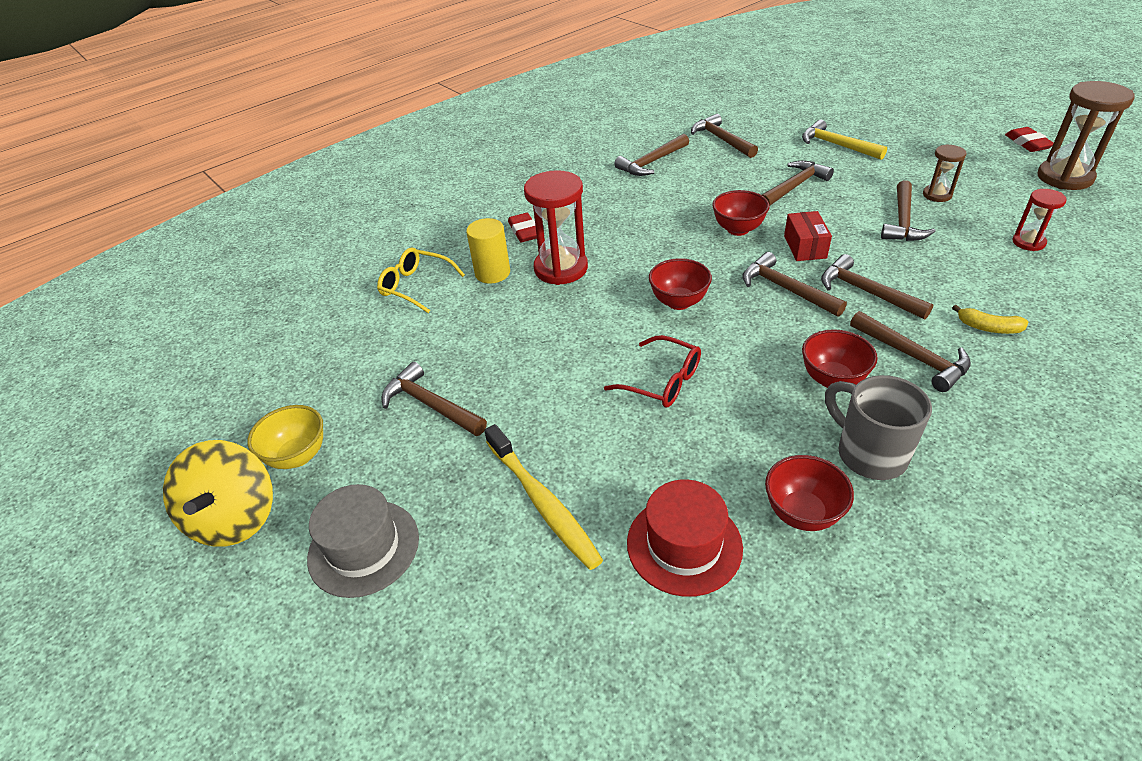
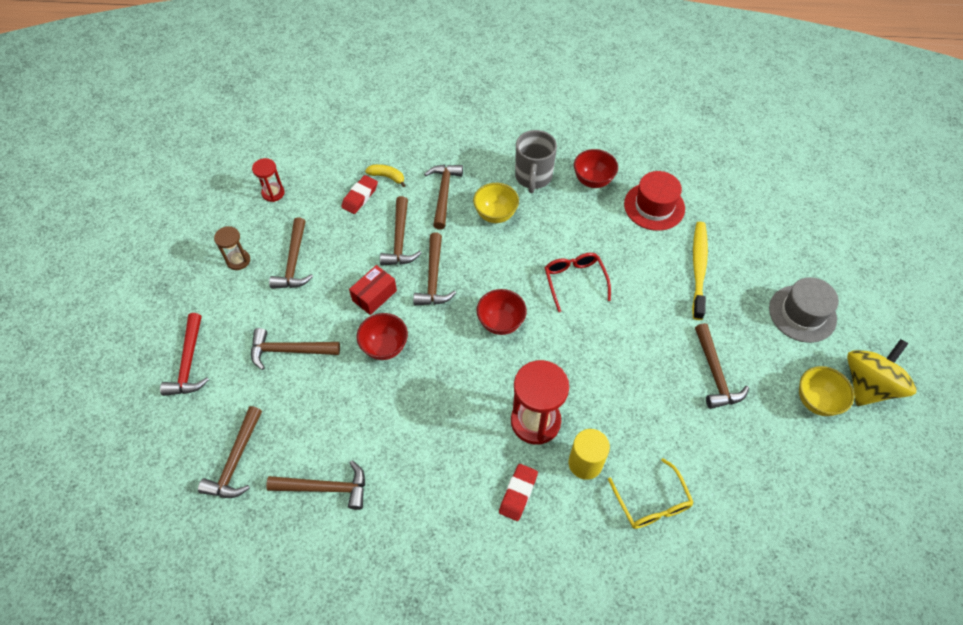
camera: 140 degrees left, 15 degrees up
(832, 379) = (495, 215): red bowl -> yellow bowl
(837, 145) = (189, 363): yellow hammer -> red hammer
(902, 221) = (294, 262): brown hammer -> brown hammer turned 120 degrees clockwise
(988, 328) = (387, 177): yellow banana -> yellow banana turned 45 degrees counterclockwise
(1027, 143) = (106, 244): red eraser -> red eraser (360, 197)
(1064, 177) = (159, 206): brown hourglass -> none

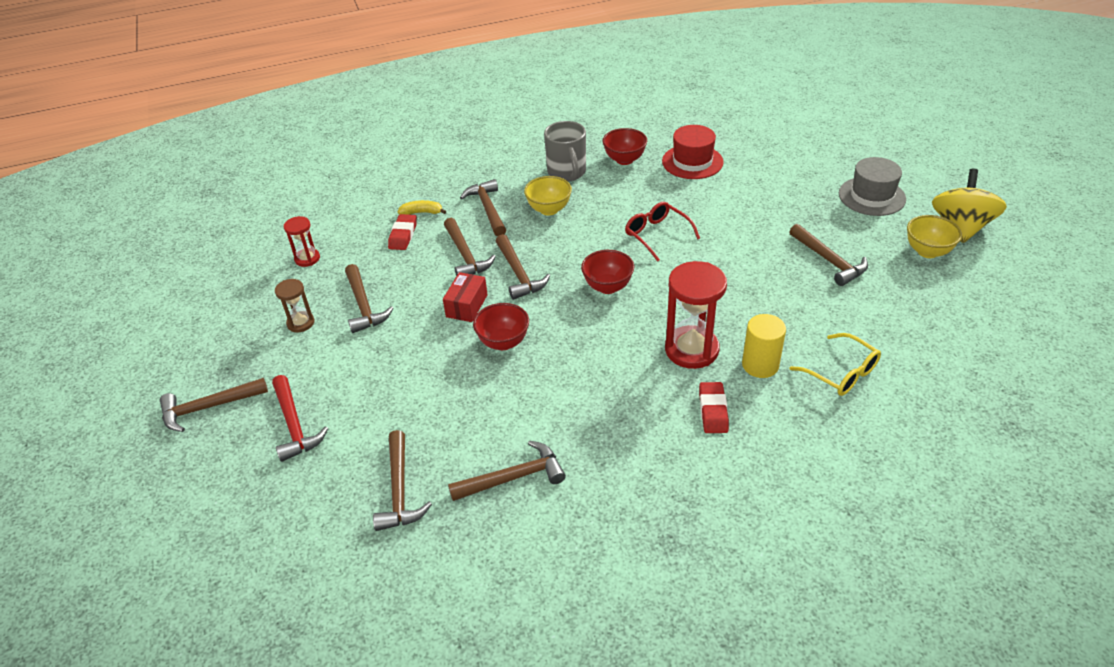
camera: 20 degrees left, 15 degrees down
(289, 350) = (403, 378): brown hammer -> brown hammer (208, 407)
(698, 268) = (762, 193): yellow toothbrush -> none

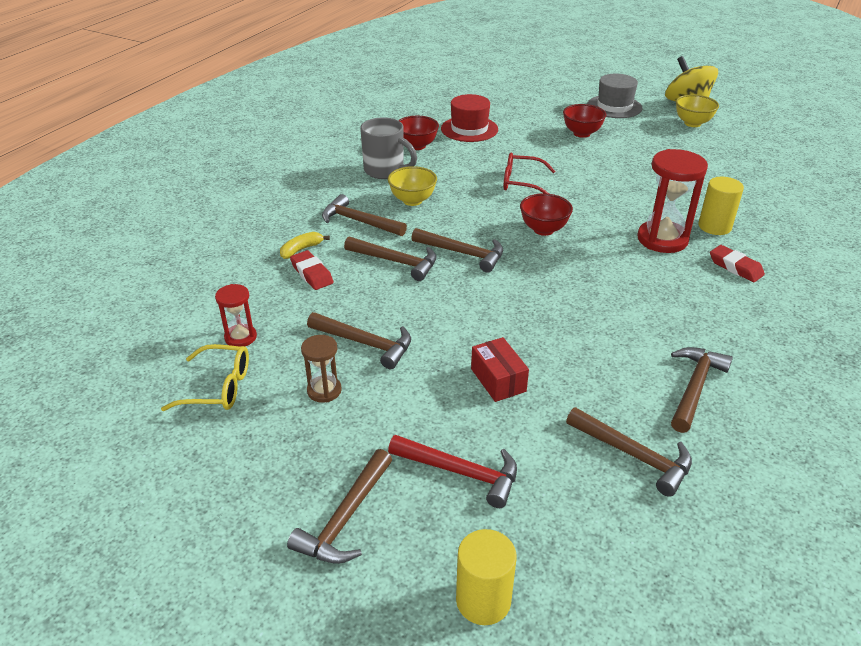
camera: 45 degrees left, 5 degrees down
(202, 503) = (483, 600): none -> yellow cylinder
(467, 306) = (458, 296): red box -> red box (498, 380)
(503, 342) = (531, 304): red bowl -> red bowl (581, 133)
(829, 261) = (651, 151): brown hammer -> none
(841, 372) = (760, 207): yellow glasses -> yellow glasses (217, 387)

